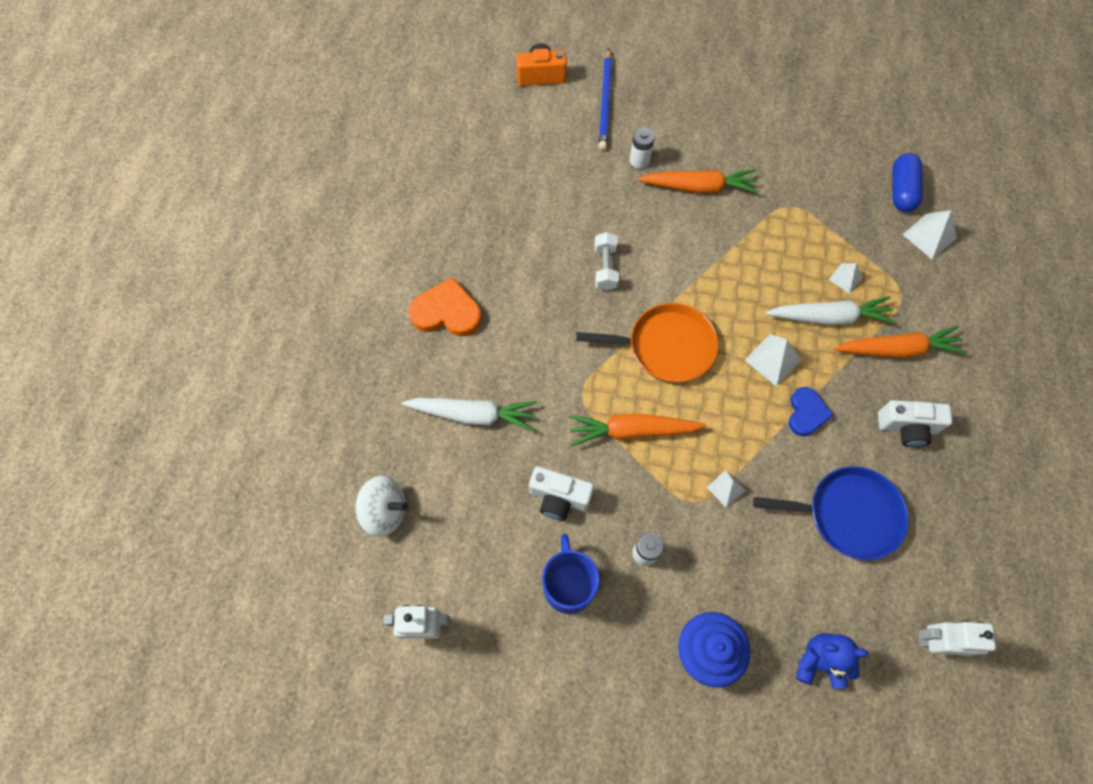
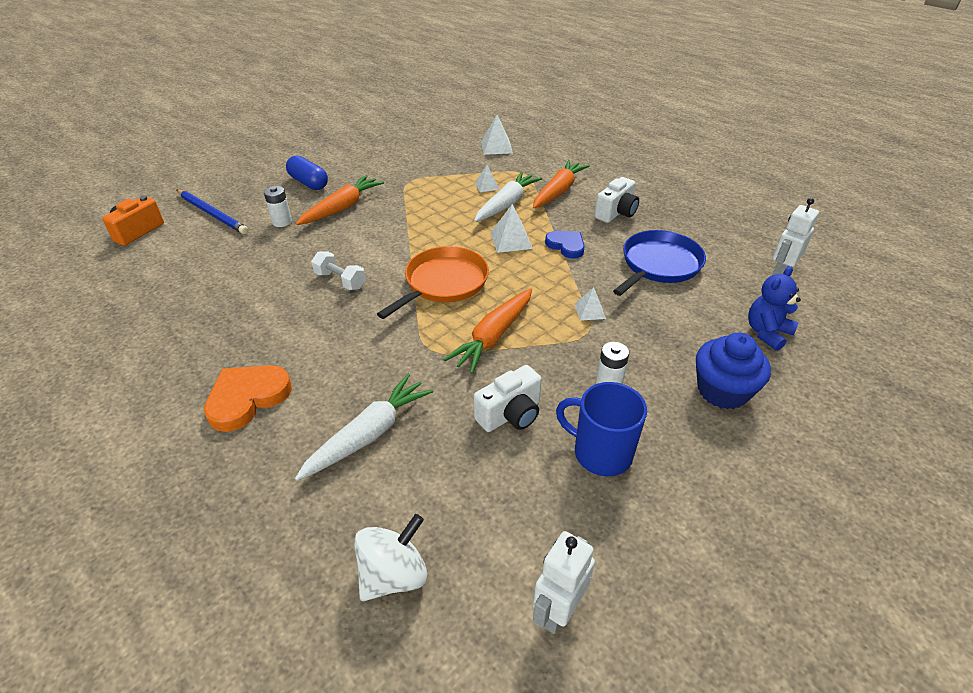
camera: 55 degrees left, 25 degrees down
(901, 190) = (455, 141): blue capsule -> blue capsule (308, 183)

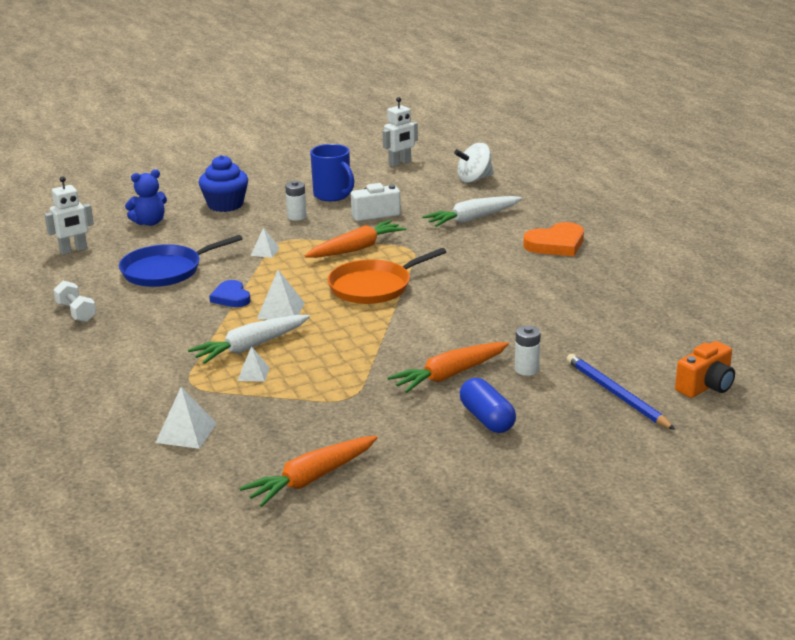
camera: 160 degrees left, 15 degrees down
(340, 280) = (471, 303): white dumbbell -> white dumbbell (76, 312)
(558, 191) = (175, 352): orange carrot -> orange carrot (312, 479)
(616, 213) = (142, 318): white camera -> none

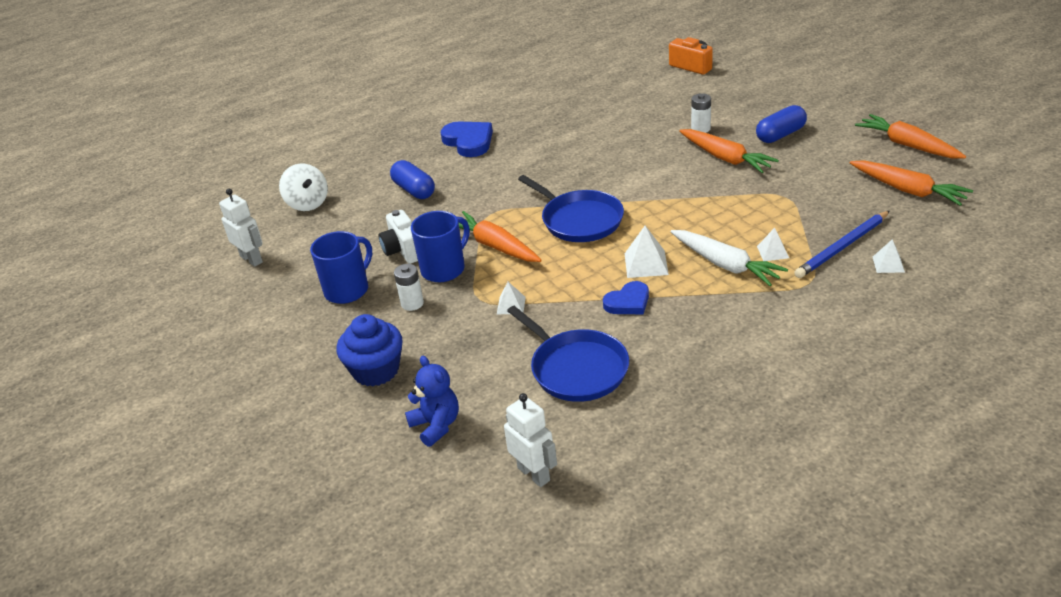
camera: 95 degrees left, 10 degrees up
(76, 312) = (702, 410): white dumbbell -> none
(186, 432) = (888, 264): white pyramid -> white pyramid, size x0.63
(335, 228) = (444, 269): none -> blue mug
(374, 287) = (579, 220): orange pan -> blue pan
(414, 506) = (908, 145): none -> orange carrot
(472, 219) = (414, 190): white carrot -> blue capsule
(556, 244) = (469, 141): orange heart -> blue heart
(616, 394) = (719, 93): blue pencil -> blue pencil (842, 247)

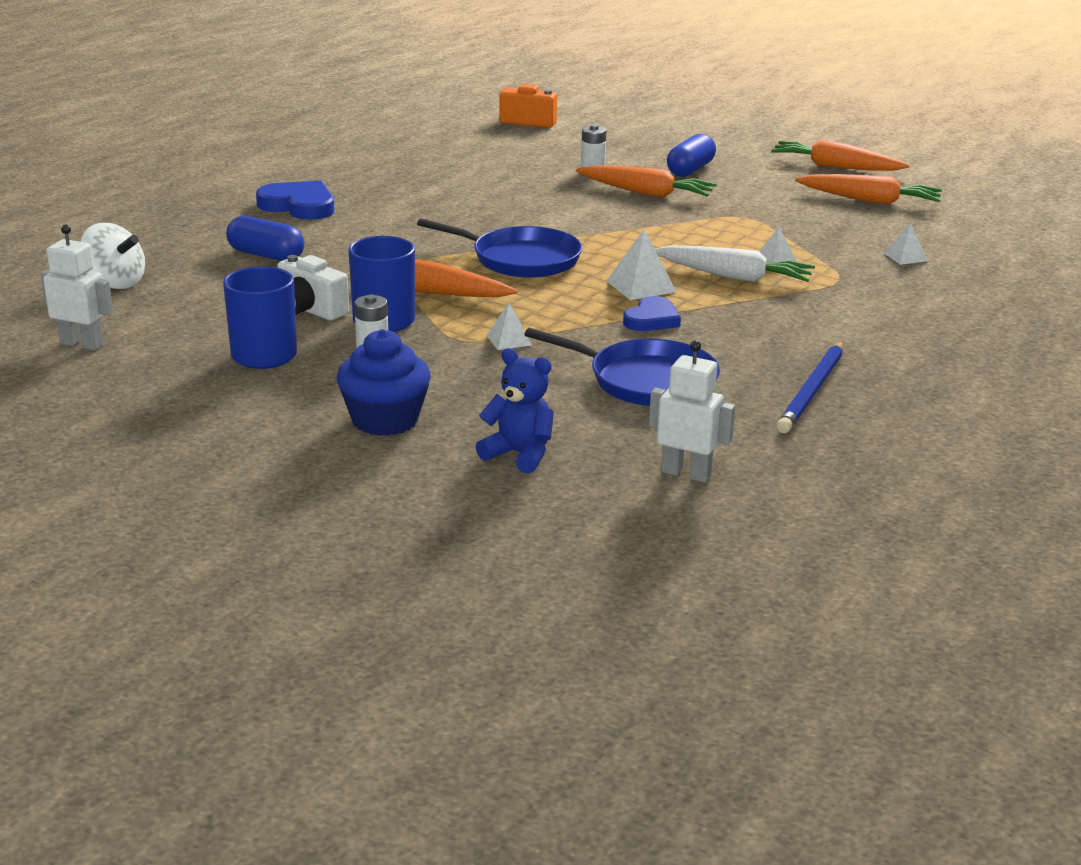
camera: 30 degrees left, 10 degrees down
(842, 247) = (845, 249): blue pencil -> blue pencil (812, 391)

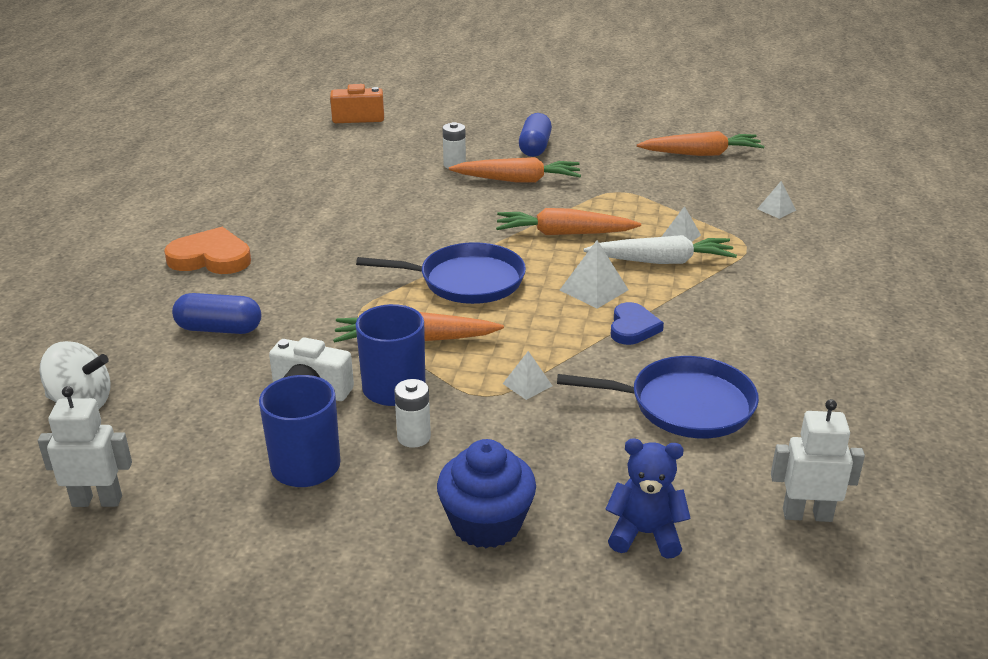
camera: 20 degrees left, 5 degrees up
(299, 206) = (211, 258): blue heart -> orange heart
(812, 391) = (827, 380): blue pencil -> none
(836, 167) = (647, 123): orange carrot -> orange carrot (564, 233)

